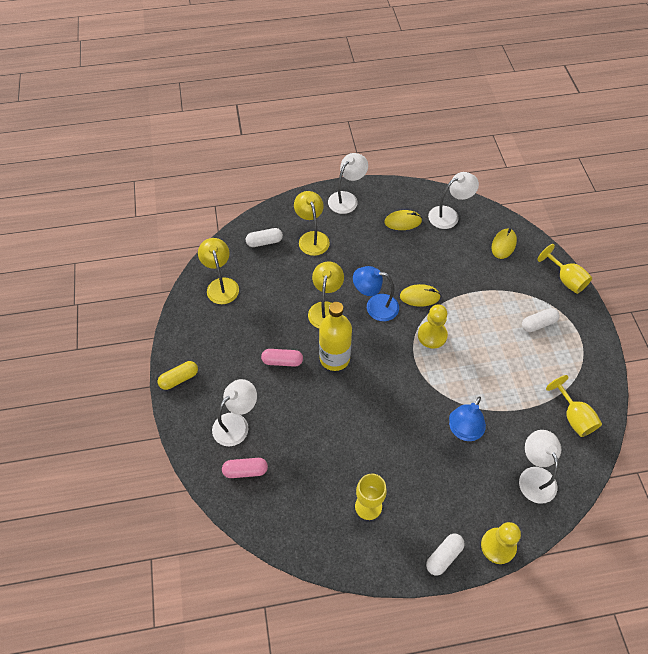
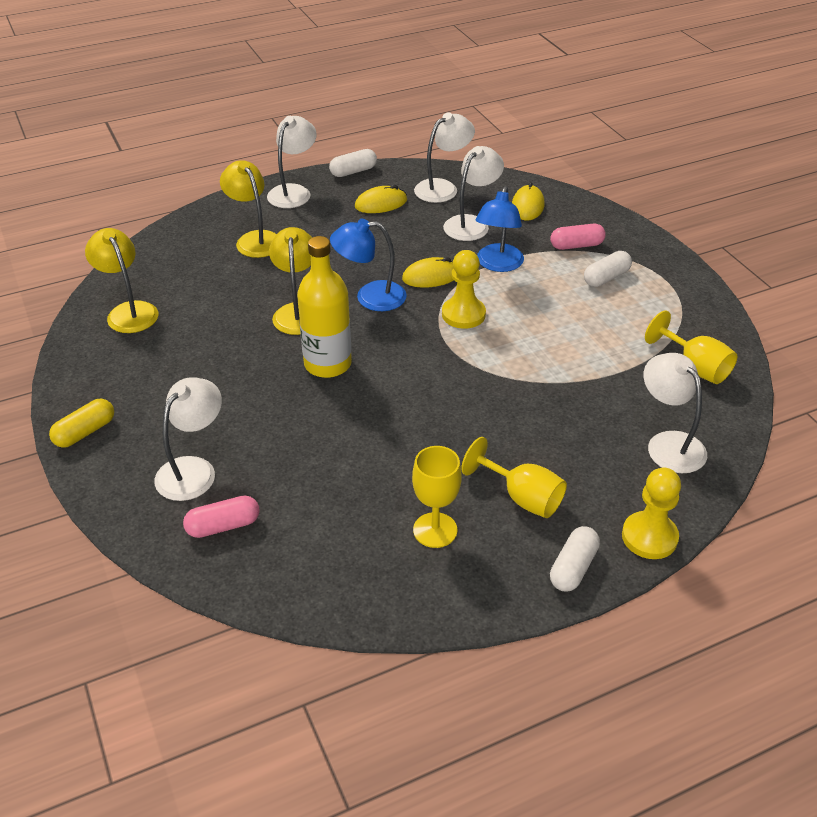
camera: 15 degrees left, 15 degrees down
(264, 242) = (184, 254): white capsule -> white capsule (353, 171)
(282, 361) = (248, 382): pink capsule -> pink capsule (576, 245)
(460, 254) = (471, 224): none -> white lamp
(463, 431) = (547, 412): blue lamp -> blue lamp (498, 264)
(565, 279) = (624, 227): yellow goblet -> yellow goblet (522, 497)

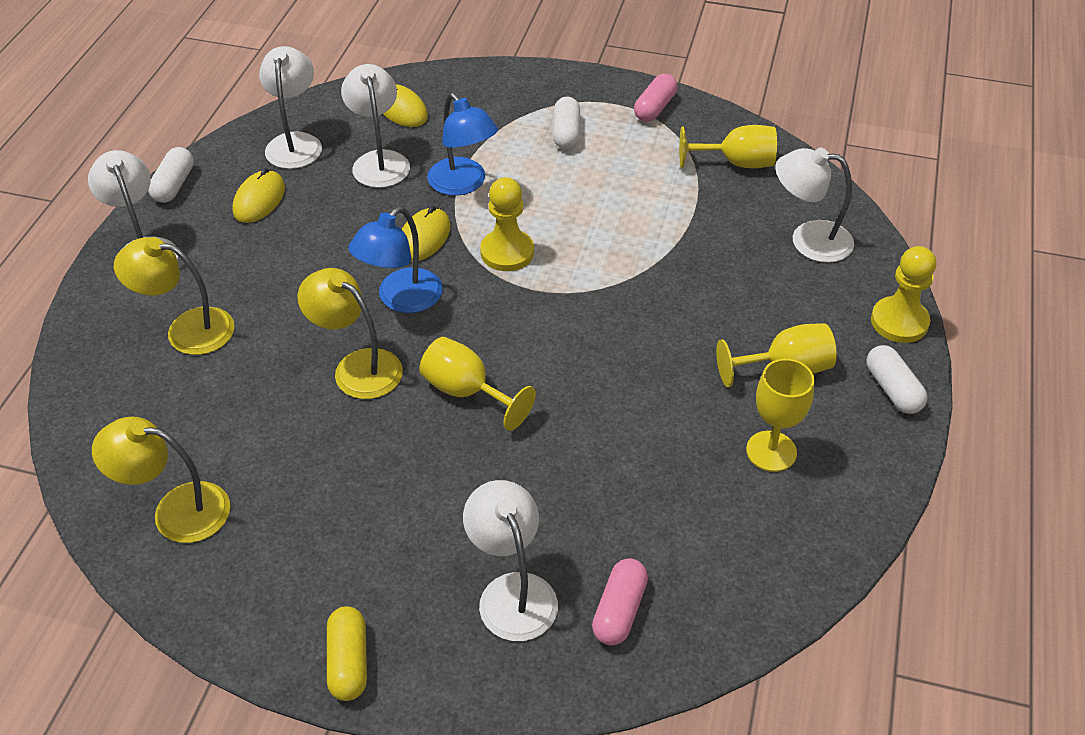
camera: 50 degrees left, 5 degrees up
(327, 364) = (467, 392): yellow bottle -> yellow goblet
(576, 245) = (500, 120): pink capsule -> pink capsule (655, 108)

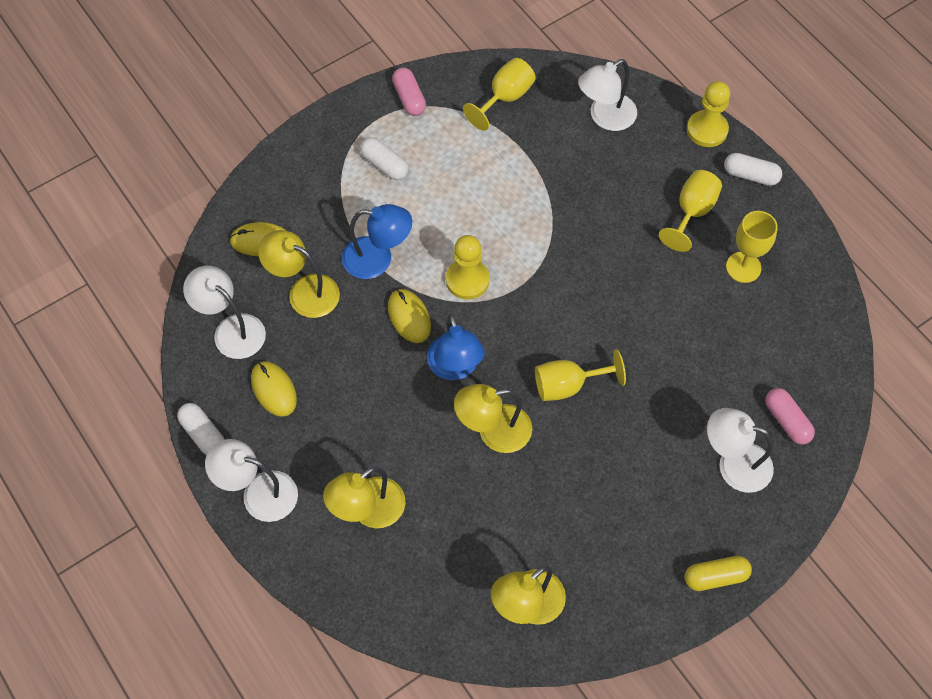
camera: 50 degrees left, 15 degrees up
(348, 662) = (715, 577): yellow capsule -> yellow capsule turned 45 degrees counterclockwise
(379, 161) = (304, 291): white lamp -> yellow lamp

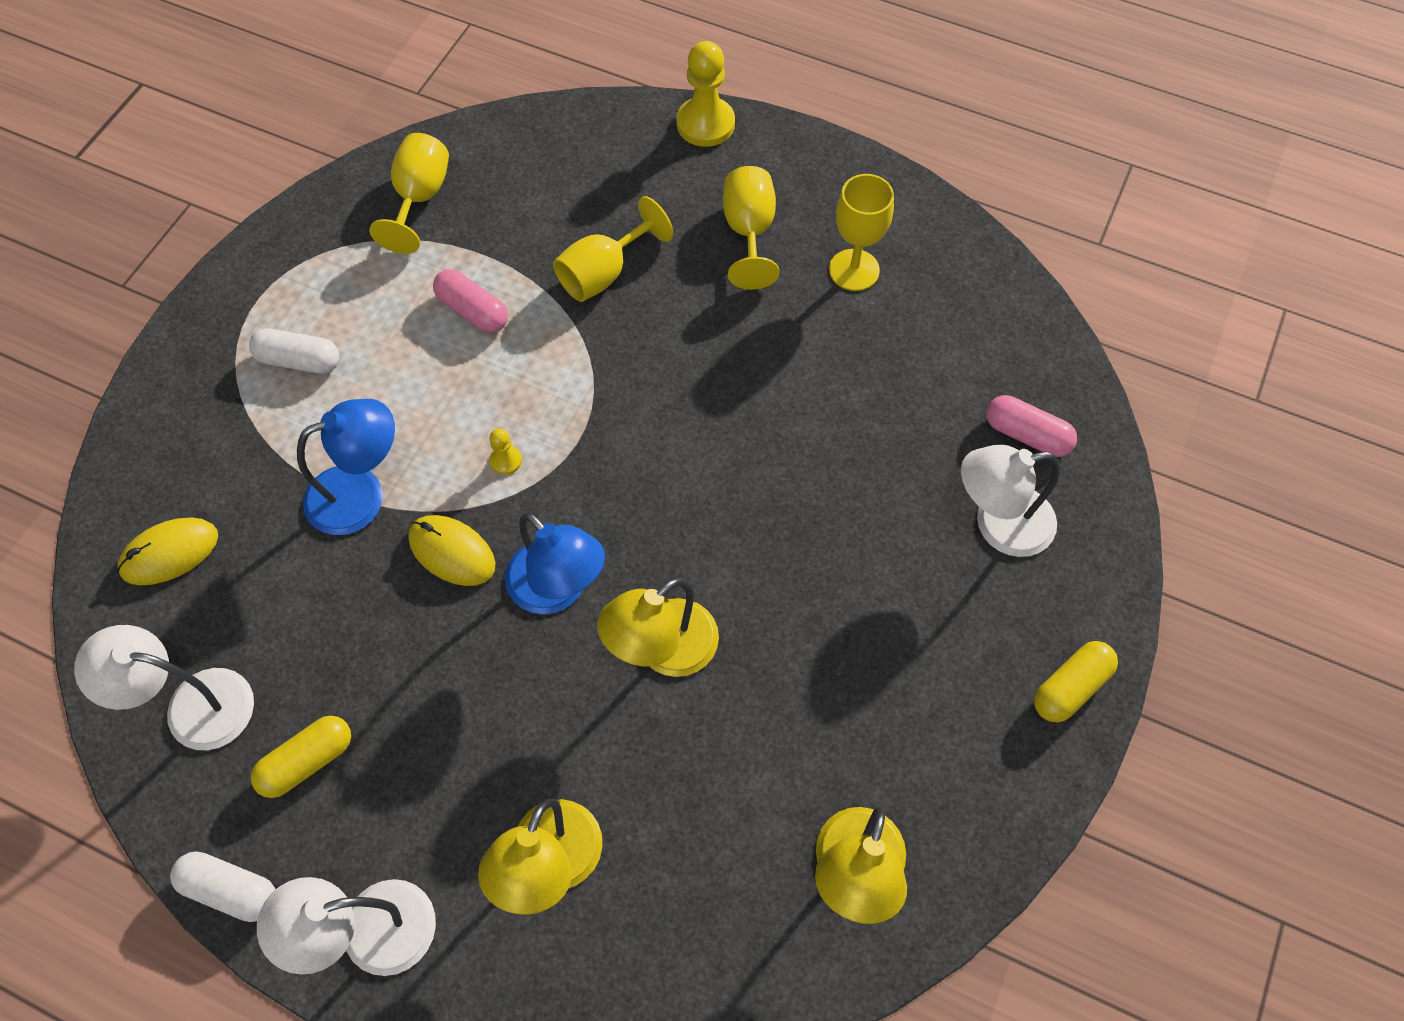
camera: 30 degrees left, 0 degrees up
(274, 389) = (307, 761): yellow mouse -> yellow capsule
(304, 291) = (276, 593): yellow lamp -> none
(409, 98) = (285, 256): pink capsule -> pink capsule (473, 311)
(467, 280) = (506, 460): yellow pawn -> yellow pawn, size x0.48
(568, 385) = (726, 533): yellow goblet -> yellow goblet (604, 273)
(605, 117) = (567, 165): white lamp -> none
(750, 175) = (792, 155): white capsule -> none

